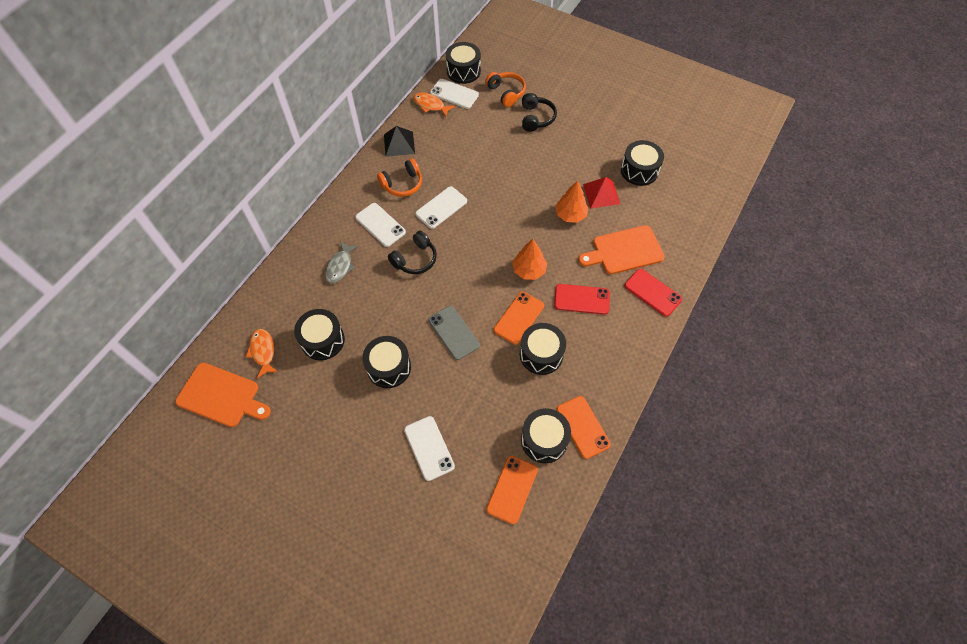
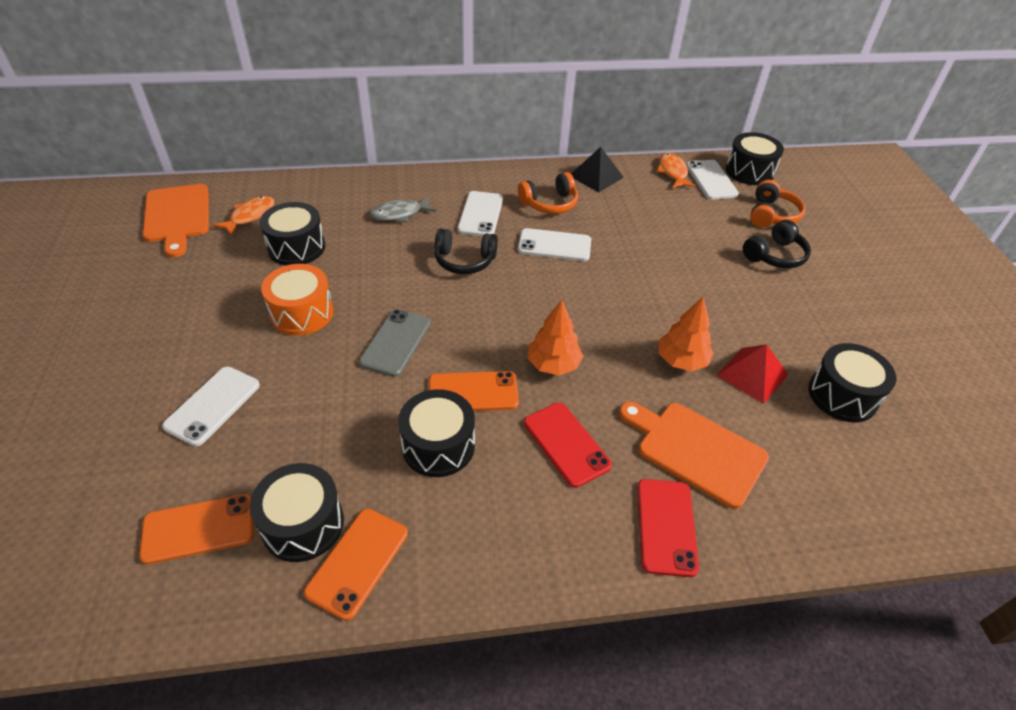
camera: 50 degrees right, 15 degrees down
(389, 367) = (302, 313): black drum -> orange drum
(402, 184) = (549, 203): orange headphones -> orange headphones turned 45 degrees counterclockwise

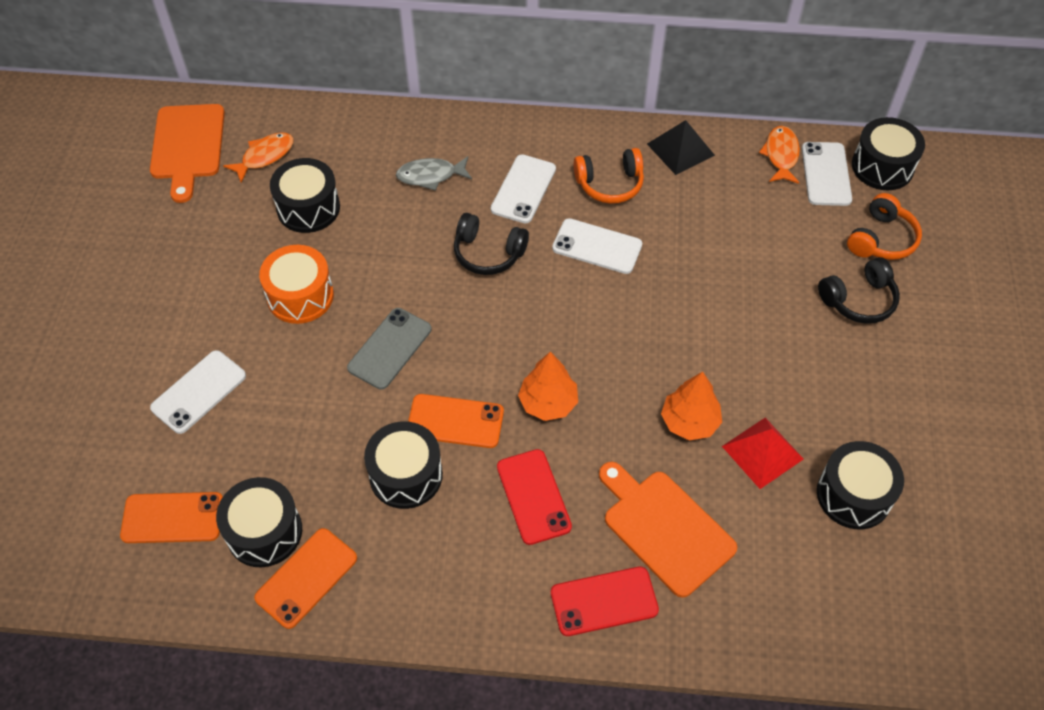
camera: 15 degrees right, 10 degrees up
(666, 526) = (604, 601): red phone -> red phone turned 60 degrees clockwise

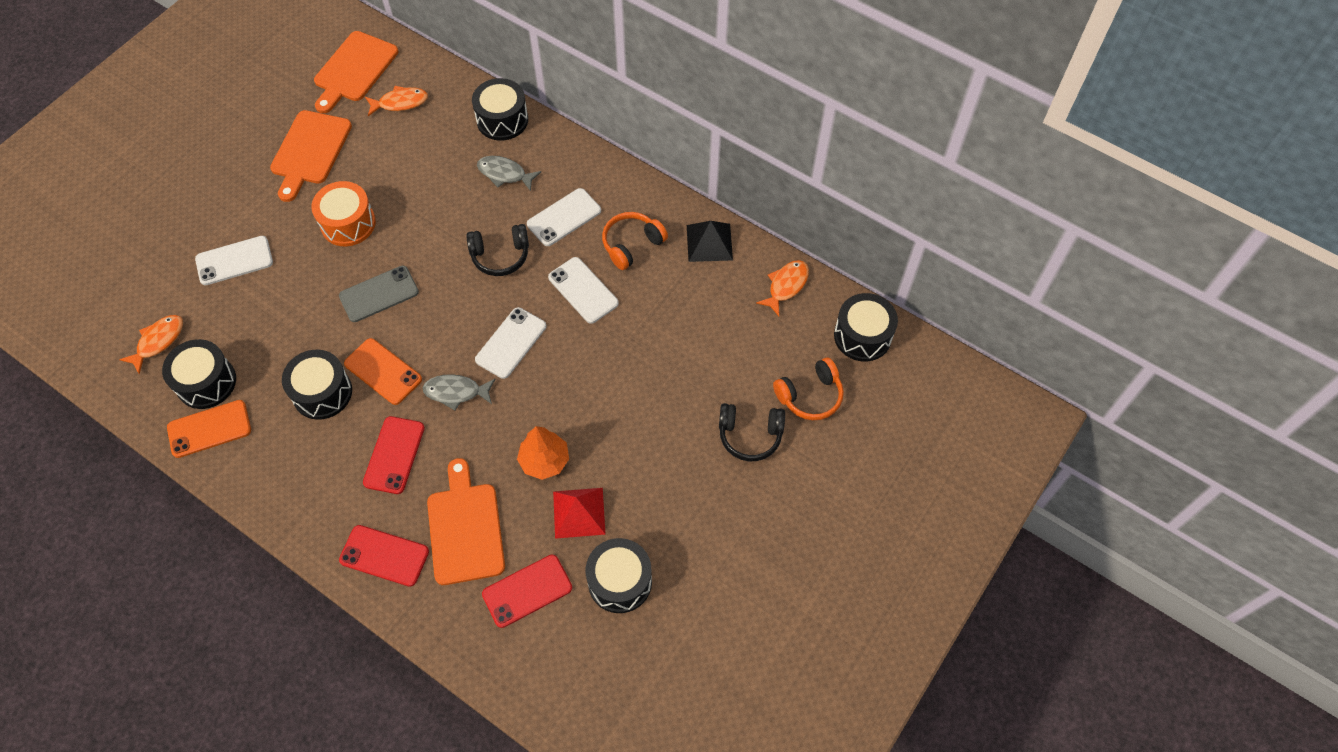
camera: 30 degrees right, 5 degrees up
(172, 518) = (158, 341): orange phone -> orange fish
(200, 245) = (309, 151): none -> orange cutting board
(308, 208) = (401, 158): black drum -> black drum (502, 120)
(488, 253) = (500, 256): black headphones -> black headphones turned 60 degrees counterclockwise
(548, 403) = (456, 392): orange tree -> grey fish
(610, 184) = (632, 244): orange headphones -> orange headphones turned 120 degrees clockwise
(774, 554) = (527, 591): none -> red phone
(826, 174) = (810, 319): white phone -> white phone (511, 343)

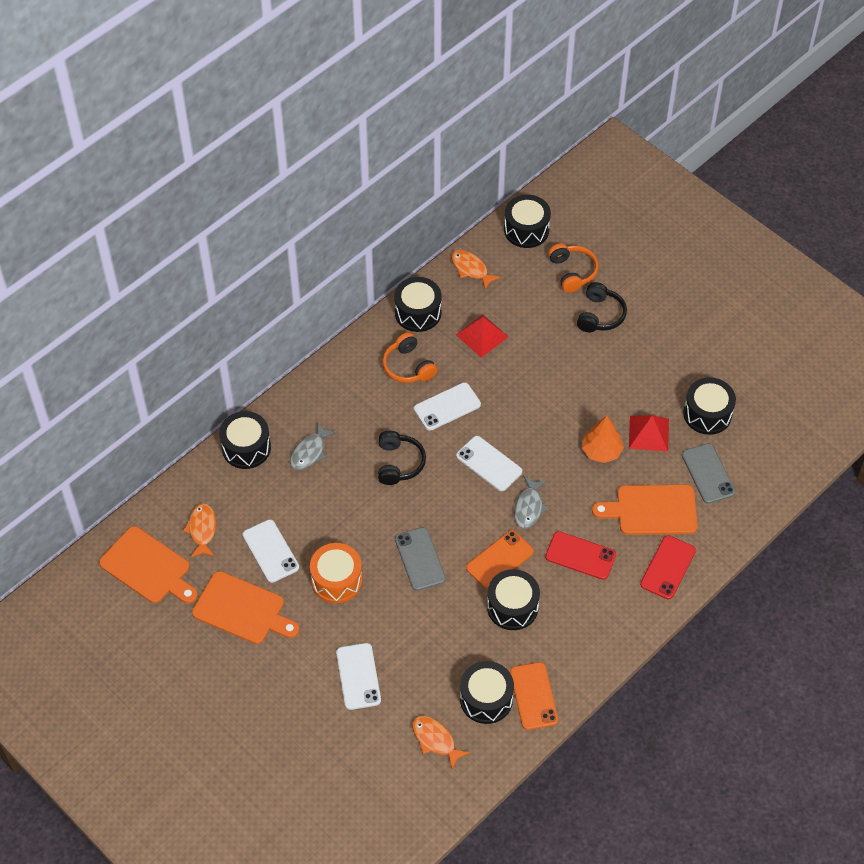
camera: 80 degrees left, 5 degrees down
(527, 591) = (708, 473): red phone -> grey phone
(564, 217) = (369, 412): white phone -> white phone (270, 551)
(690, 310) = (481, 335): none -> red pyramid
(709, 242) = (418, 312): black pyramid -> black drum

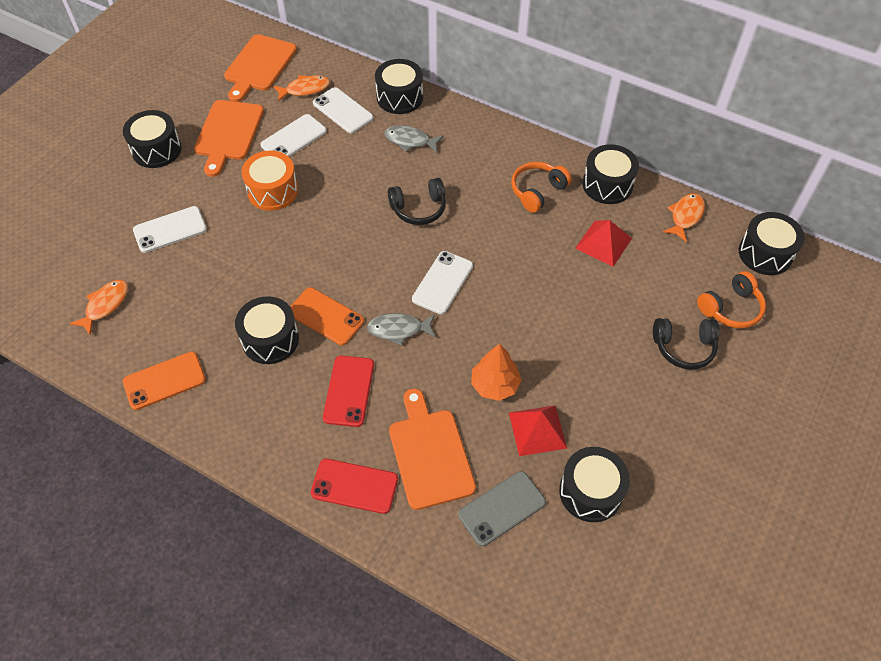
camera: 75 degrees right, 0 degrees up
(420, 559) = (311, 249): grey phone -> none
(447, 407) = (501, 233): white phone -> white phone (343, 111)
(486, 699) = (156, 338): black drum -> black drum (156, 150)

